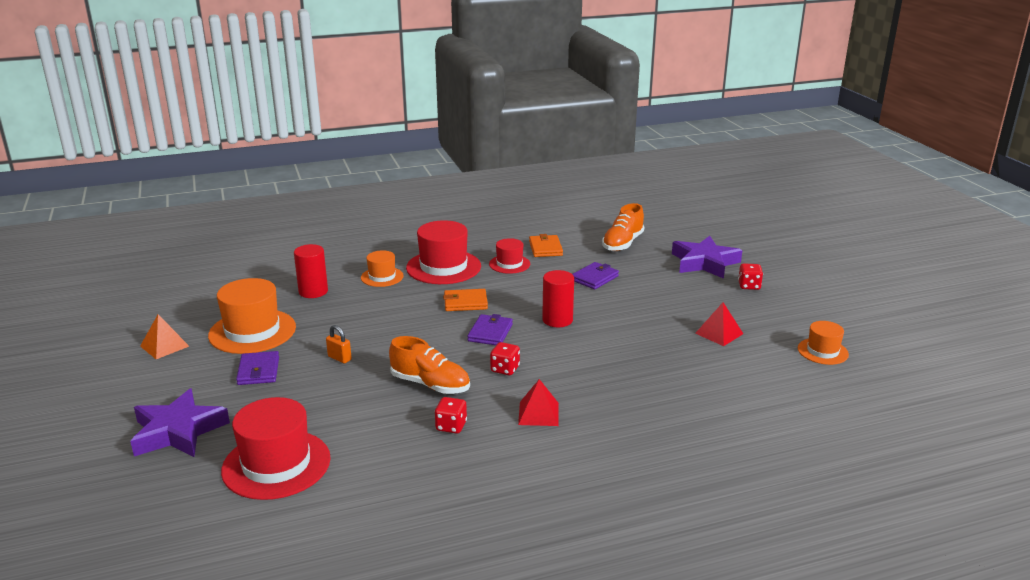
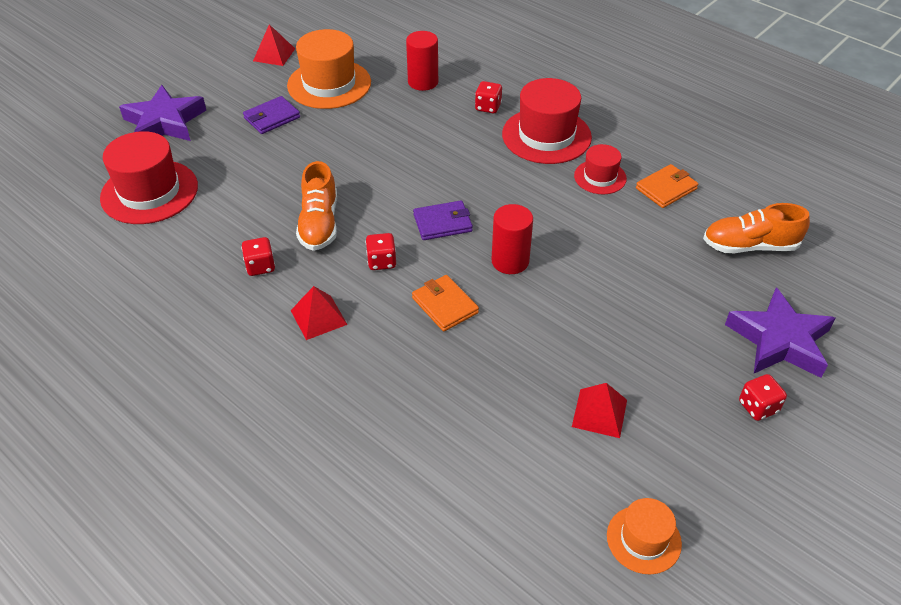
camera: 60 degrees right, 20 degrees up
(164, 346) = (274, 54): orange pyramid -> red pyramid
(339, 358) = (323, 150): orange padlock -> none
(382, 277) = (488, 107): orange hat -> red dice
(465, 303) = (487, 181): orange wallet -> orange wallet (445, 305)
(594, 278) = (634, 255): purple wallet -> none

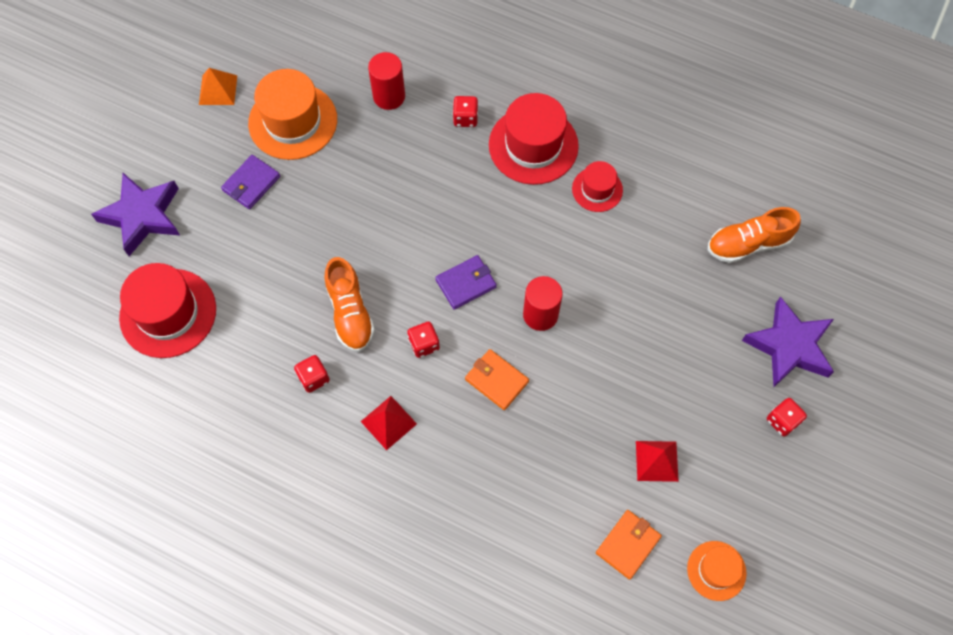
camera: 15 degrees left, 20 degrees up
(274, 54) = (218, 90): red pyramid -> orange pyramid
(666, 189) = (661, 190): orange wallet -> orange wallet (628, 545)

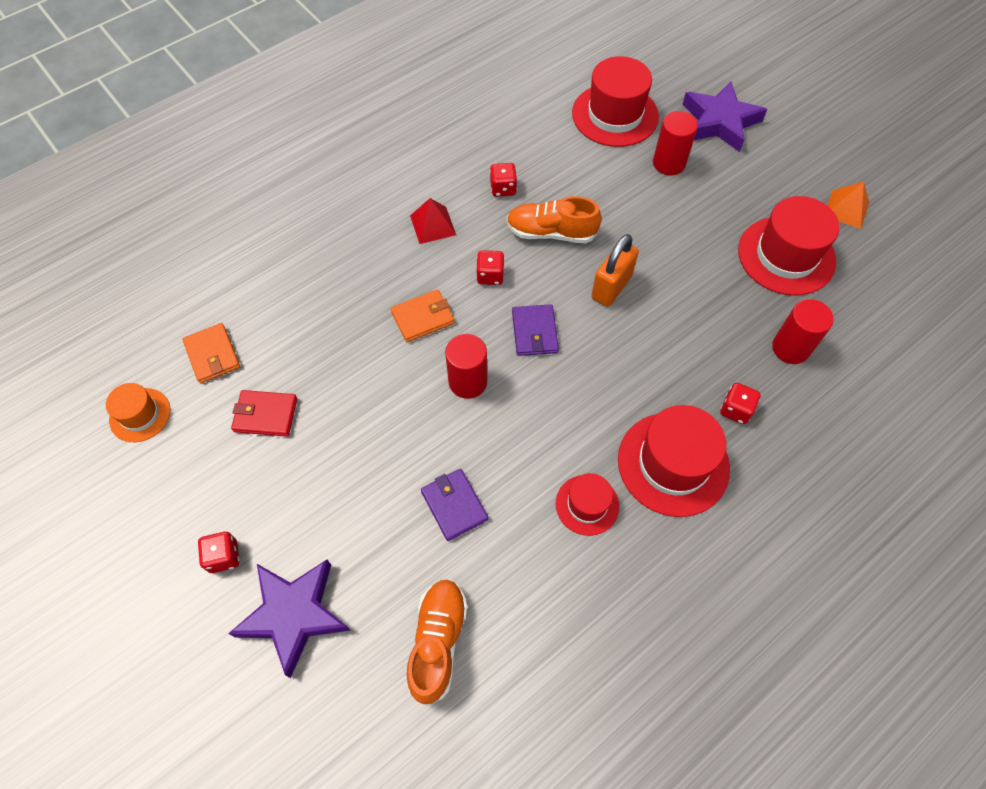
camera: 115 degrees right, 5 degrees down
(218, 243) = (669, 163): none -> red cylinder
(251, 183) = (723, 203): purple wallet -> purple wallet (454, 505)
(293, 121) = (786, 256): orange hat -> red hat
(390, 241) = (611, 287): none -> orange padlock
(656, 461) = (265, 415): red pyramid -> red wallet

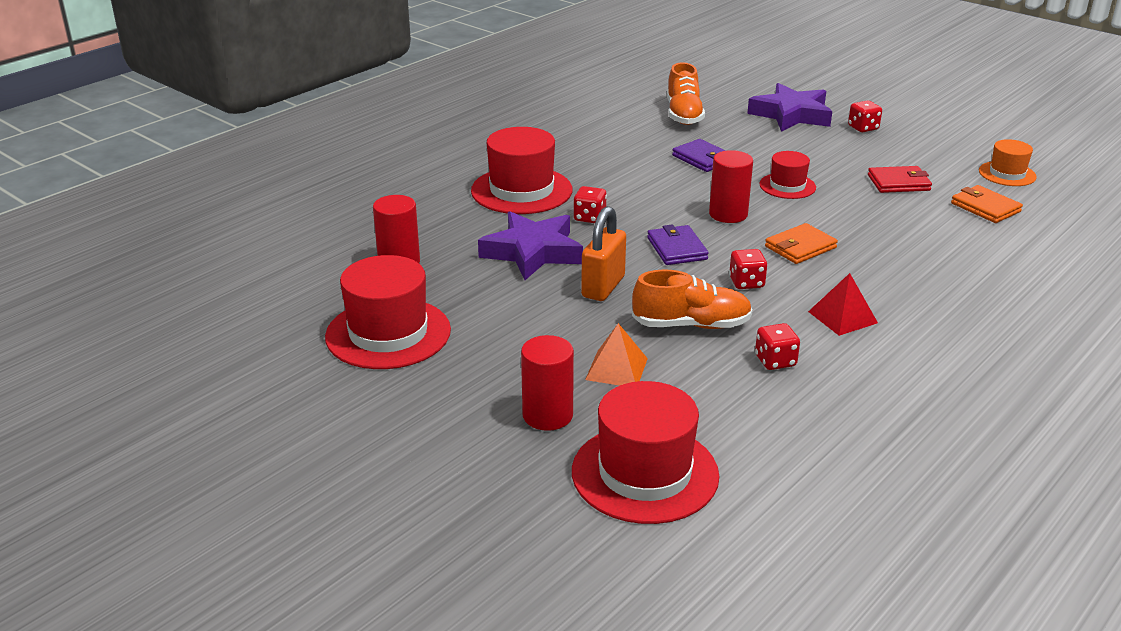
camera: 170 degrees right, 30 degrees down
(587, 505) = (593, 167): red hat -> red hat (787, 186)
(719, 122) = (467, 483): purple star -> purple star (532, 252)
(735, 410) = (462, 221): red dice -> red dice (589, 217)
(846, 209) = (291, 389): orange pyramid -> orange pyramid (616, 369)

